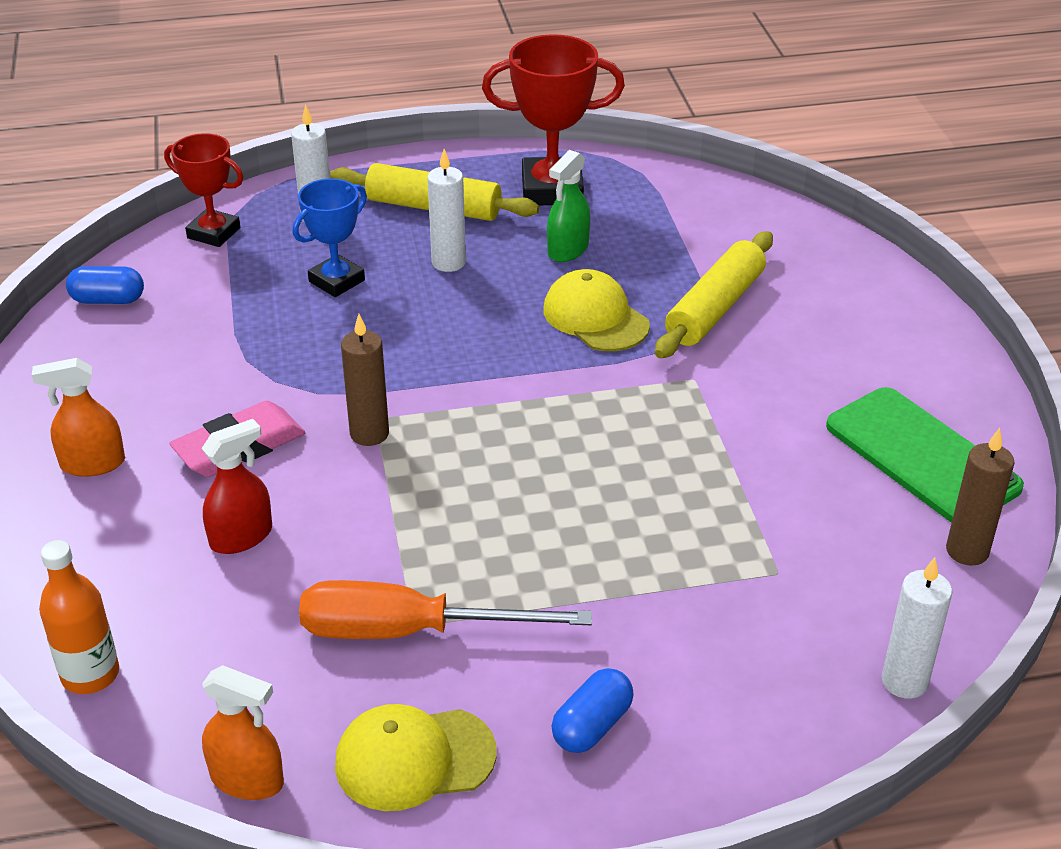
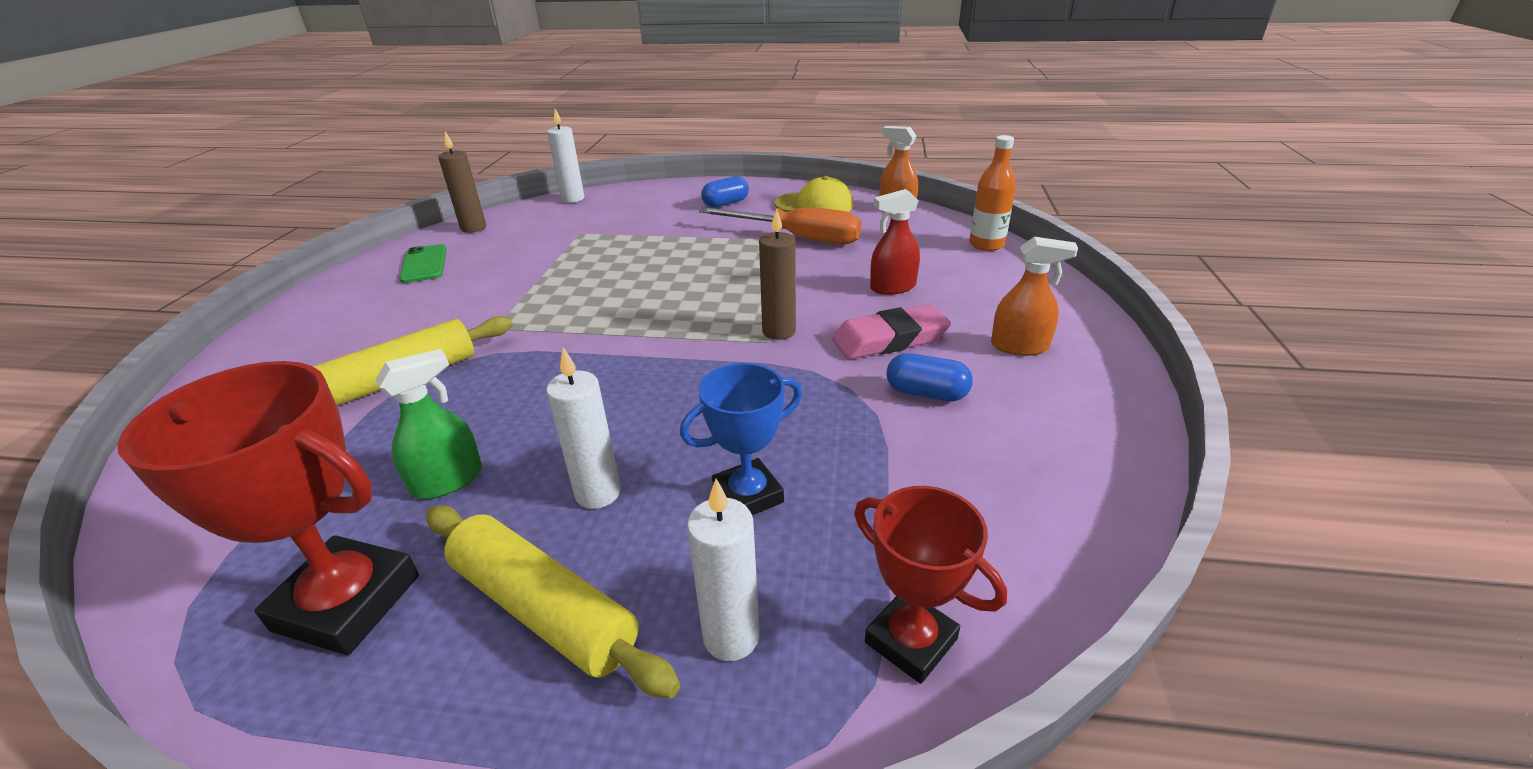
camera: 160 degrees left, 5 degrees down
(108, 300) = (1060, 531): blue capsule -> blue capsule (926, 393)
(595, 317) = (511, 392): yellow cap -> none
(921, 456) = (424, 264): green phone -> green phone, size x0.58

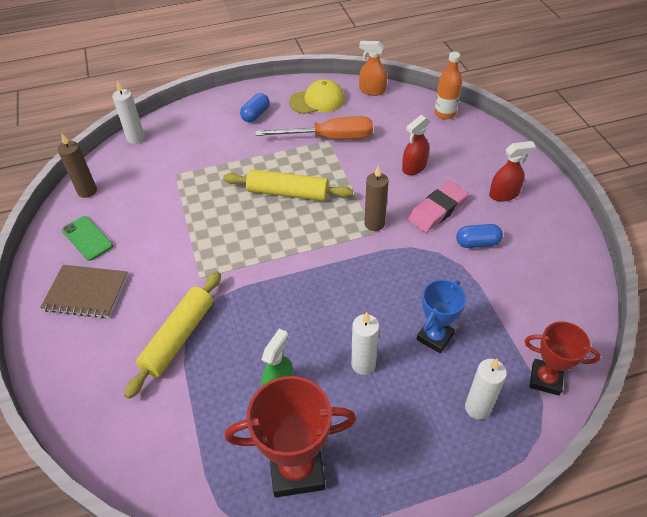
camera: 25 degrees left, 15 degrees up
(361, 309) = (86, 292): none -> brown notebook
(543, 609) = (390, 431): yellow rolling pin -> yellow rolling pin (288, 193)
(1019, 346) = (504, 194): orange spray bottle -> red spray bottle

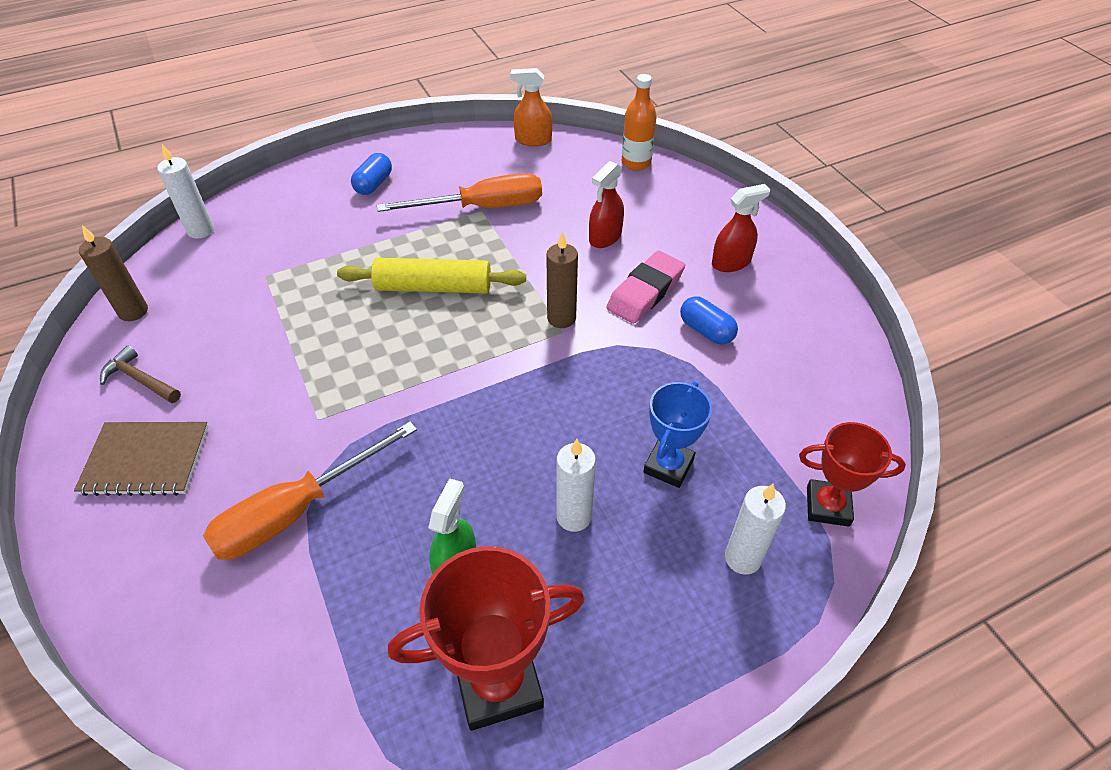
camera: 10 degrees left, 0 degrees up
(87, 238) = (140, 380): green phone -> brown hammer
(179, 338) = (296, 511): yellow rolling pin -> orange screwdriver
(317, 101) = (459, 159): yellow cap -> none
(477, 243) = (706, 330): blue capsule -> blue capsule turned 60 degrees clockwise

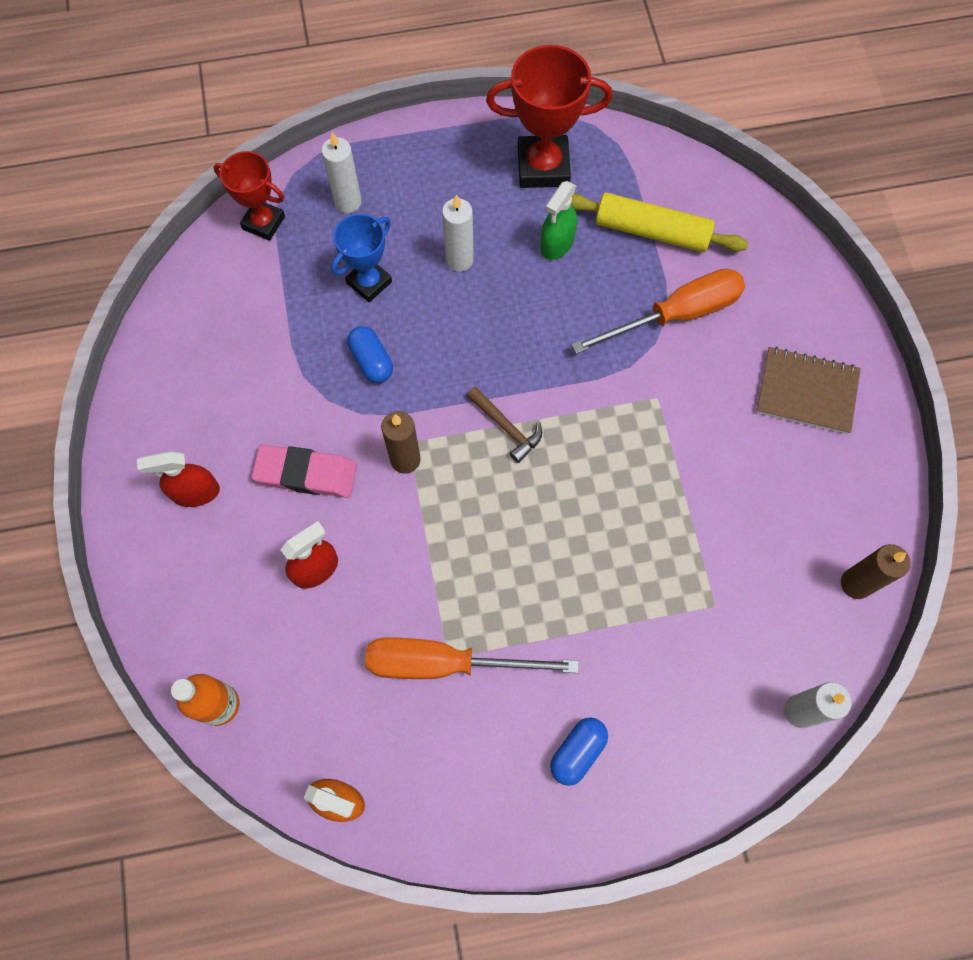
camera: 165 degrees left, 20 degrees up
(140, 380) = (829, 484): brown hammer -> brown hammer (506, 427)
(433, 287) = (528, 538): yellow rolling pin -> yellow rolling pin (652, 231)
(645, 292) = (306, 473): pink eraser -> pink eraser turned 45 degrees clockwise
(706, 330) = (269, 408): blue capsule -> blue capsule (371, 361)

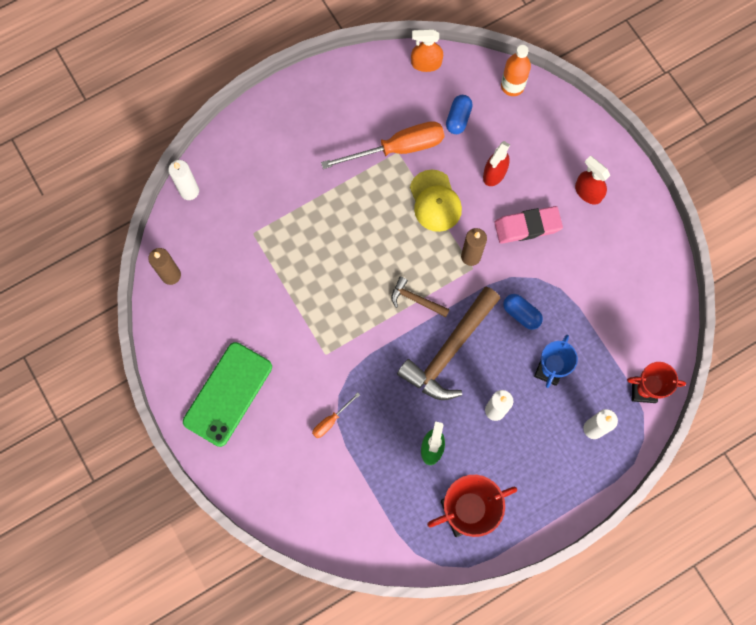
camera: 160 degrees right, 5 degrees up
(195, 492) = (588, 192): red spray bottle -> red spray bottle turned 105 degrees counterclockwise
(422, 558) = (435, 201): none -> yellow cap
(488, 347) = (449, 351): none -> brown hammer
(577, 752) = (307, 128): blue capsule -> blue capsule (458, 118)
(652, 231) = (367, 484): yellow rolling pin -> none
(675, 315) = (331, 420): orange screwdriver -> orange screwdriver, size x0.46
(806, 392) = (227, 394): brown notebook -> green phone

